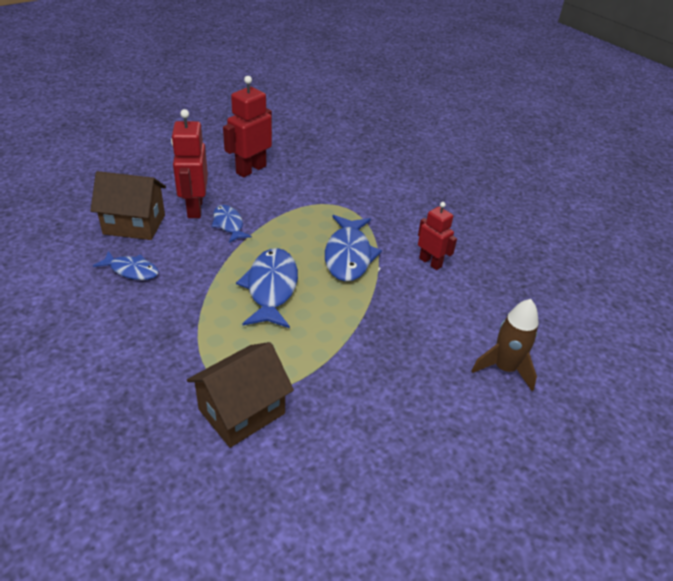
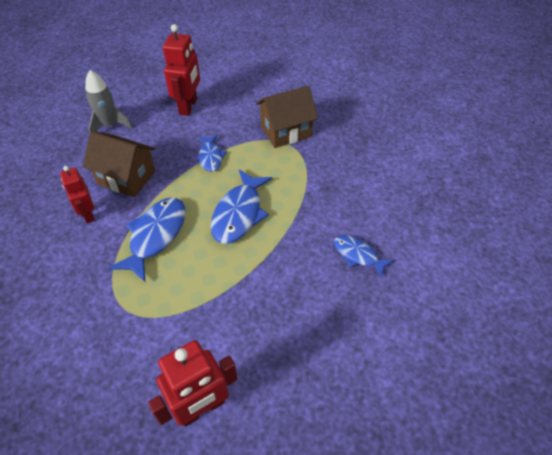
camera: 160 degrees left, 10 degrees up
(134, 224) = (358, 320): brown house -> brown house (126, 178)
(194, 208) = (290, 336): red robot -> red robot (188, 106)
(228, 224) = (257, 300): blue fish -> blue fish (211, 157)
(504, 368) = (109, 125): brown rocket -> grey rocket

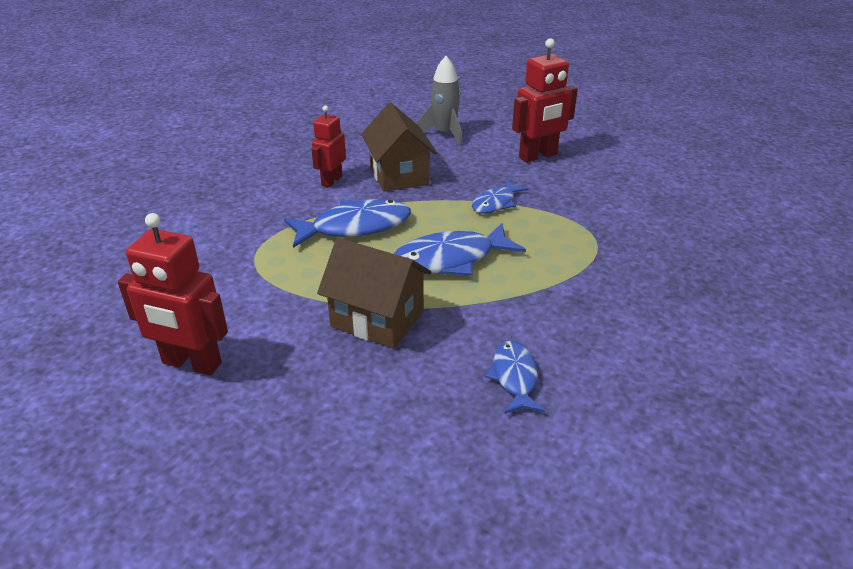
camera: 50 degrees right, 15 degrees down
(286, 131) = (611, 228): brown house -> brown house (377, 319)

